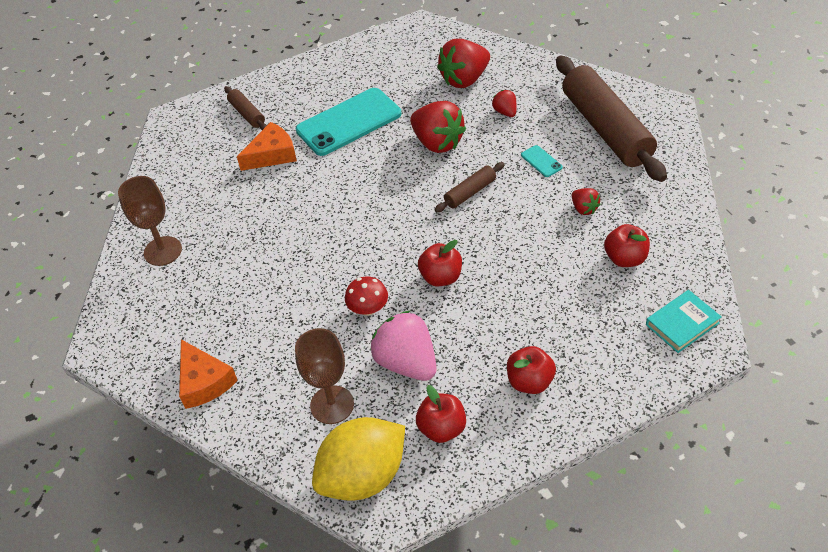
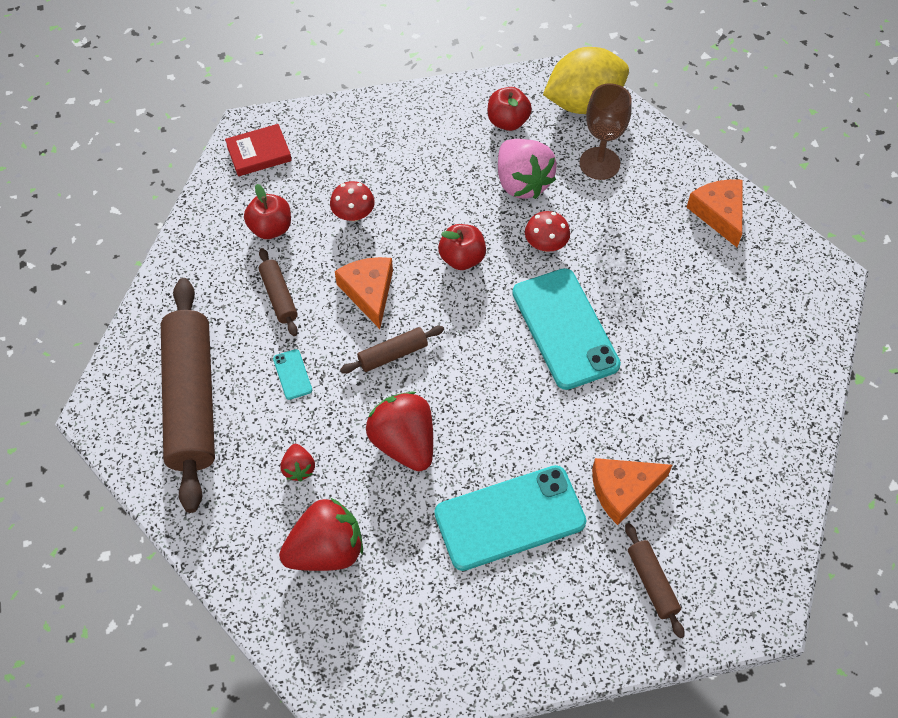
camera: 170 degrees left, 10 degrees up
(163, 251) = (768, 377): brown goblet -> none
(335, 245) = (565, 328): none -> turquoise phone
(510, 230) = (369, 292): none -> orange cheese
(530, 382) = (418, 139): red apple -> none
(557, 289) = (353, 214): none -> red mushroom
(584, 208) = (279, 296): red strawberry -> brown rolling pin
(682, 324) = (259, 153): turquoise book -> red book

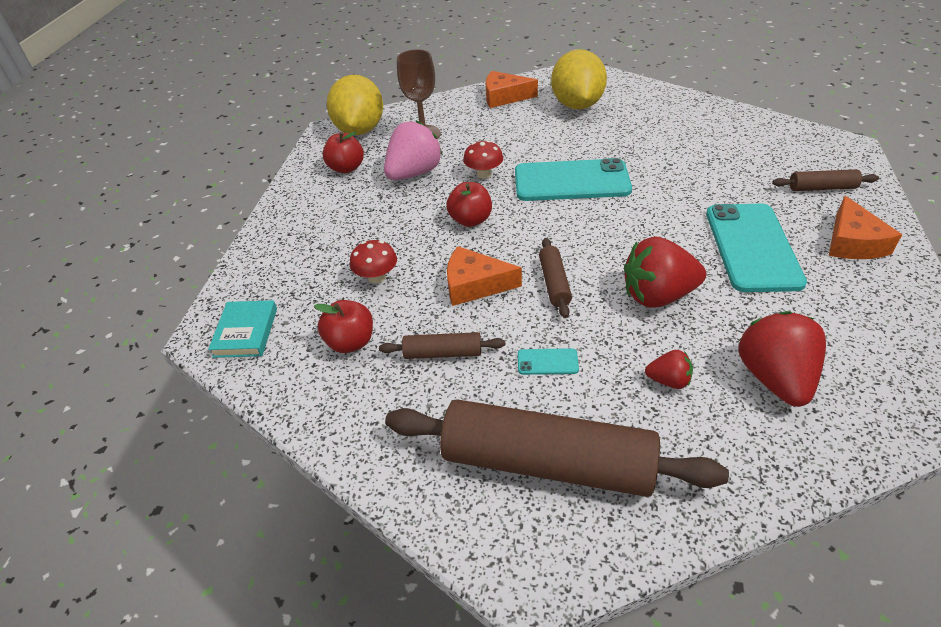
camera: 65 degrees left, 15 degrees down
(259, 153) = (246, 332): red book -> turquoise book
(522, 182) = (414, 173): pink strawberry -> pink strawberry turned 45 degrees counterclockwise
(623, 490) = (735, 184): orange cheese -> orange cheese (852, 242)
(734, 294) = (577, 105): none -> yellow lemon

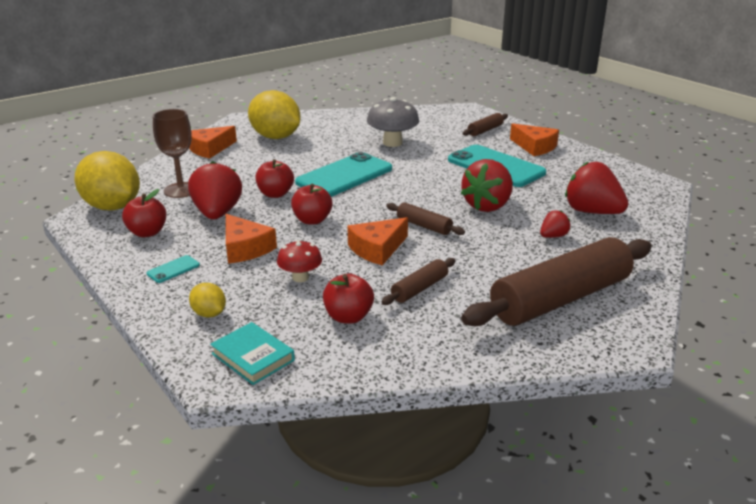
camera: 50 degrees left, 15 degrees down
(277, 272) = (209, 314): none -> yellow lemon
(383, 221) = (245, 248): none -> orange cheese
(414, 173) = (217, 213): pink strawberry -> red strawberry
(484, 174) = (275, 194): red mushroom -> red apple
(547, 362) = (484, 260): turquoise phone -> turquoise phone (173, 269)
(680, 160) = (392, 143): none -> grey mushroom

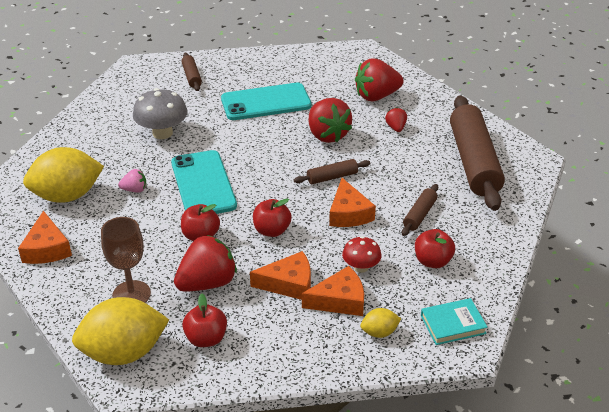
camera: 60 degrees left, 10 degrees up
(173, 269) = (291, 337): turquoise phone -> none
(217, 213) = (207, 283): red strawberry -> red strawberry turned 120 degrees clockwise
(308, 155) = (135, 190): none -> pink strawberry
(419, 288) = (419, 215): brown rolling pin -> brown rolling pin turned 45 degrees clockwise
(534, 147) = (250, 69): orange cheese -> orange cheese (339, 300)

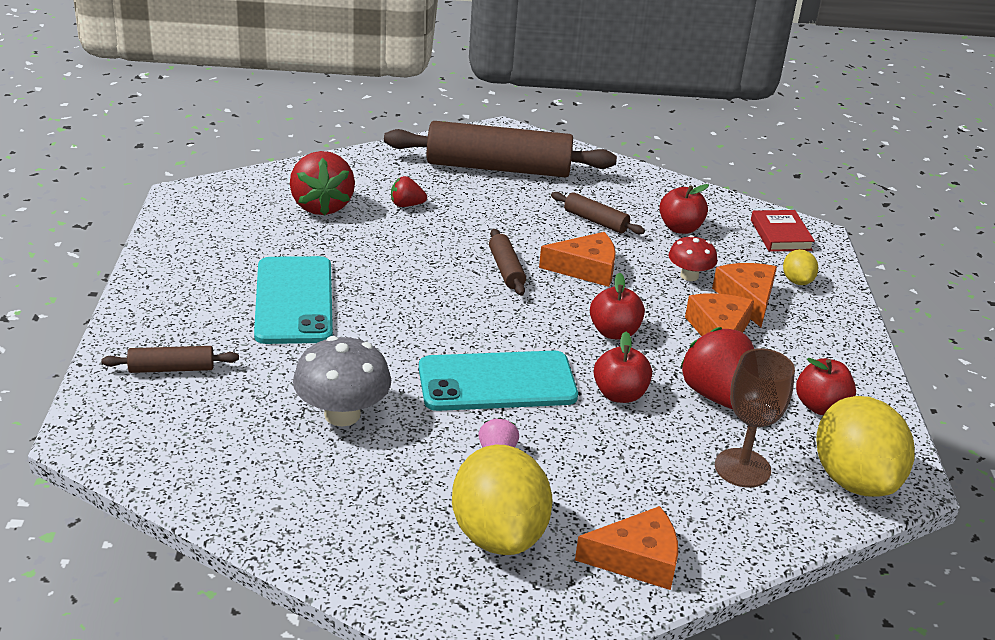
camera: 85 degrees left, 5 degrees down
(327, 135) = (405, 259): red strawberry -> none
(453, 324) = (780, 235): turquoise book -> red book

